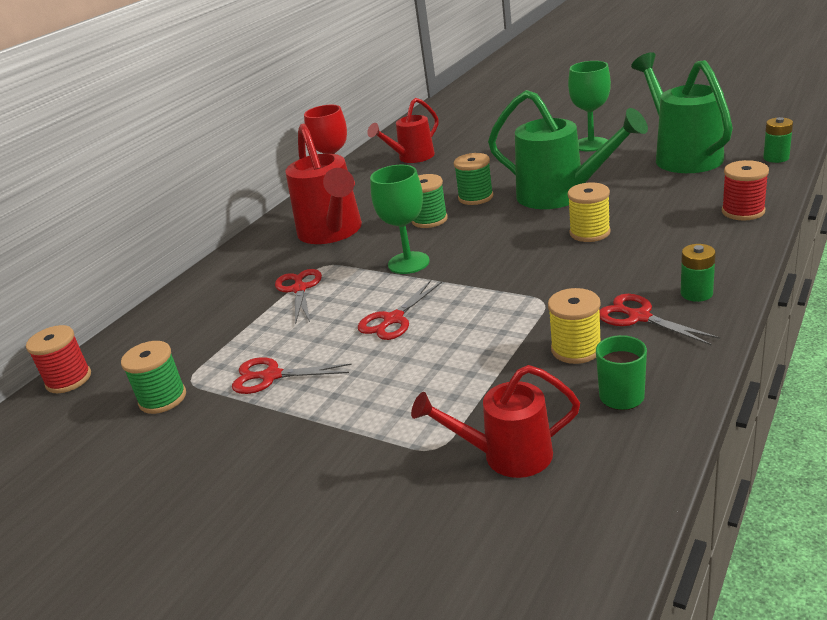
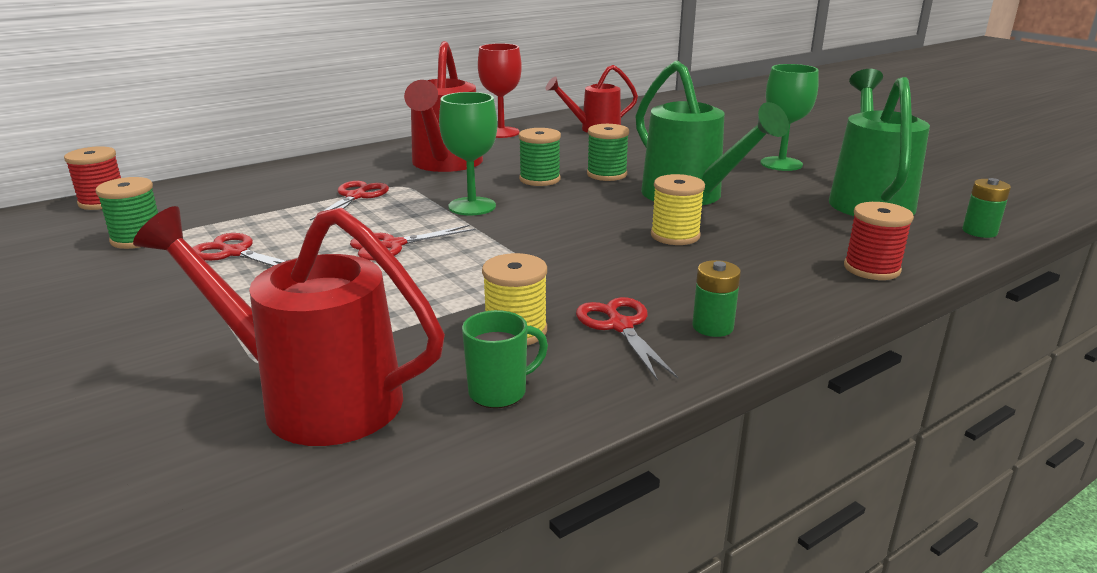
camera: 20 degrees right, 5 degrees down
(507, 455) = (315, 398): red watering can -> red watering can, size x1.59

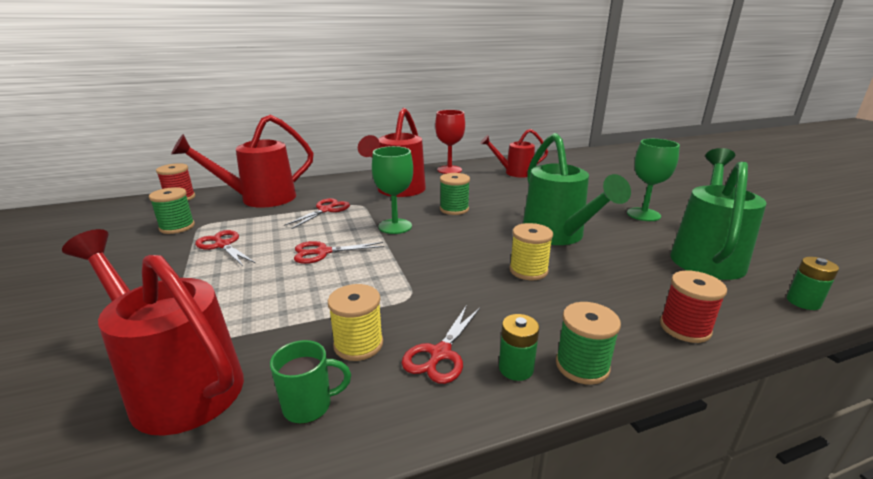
camera: 15 degrees right, 0 degrees up
(240, 192) = (260, 199): none -> red watering can
(606, 174) = (504, 210): green spool -> green spool (582, 366)
(620, 326) = (440, 354): red scissors -> red scissors turned 150 degrees counterclockwise

